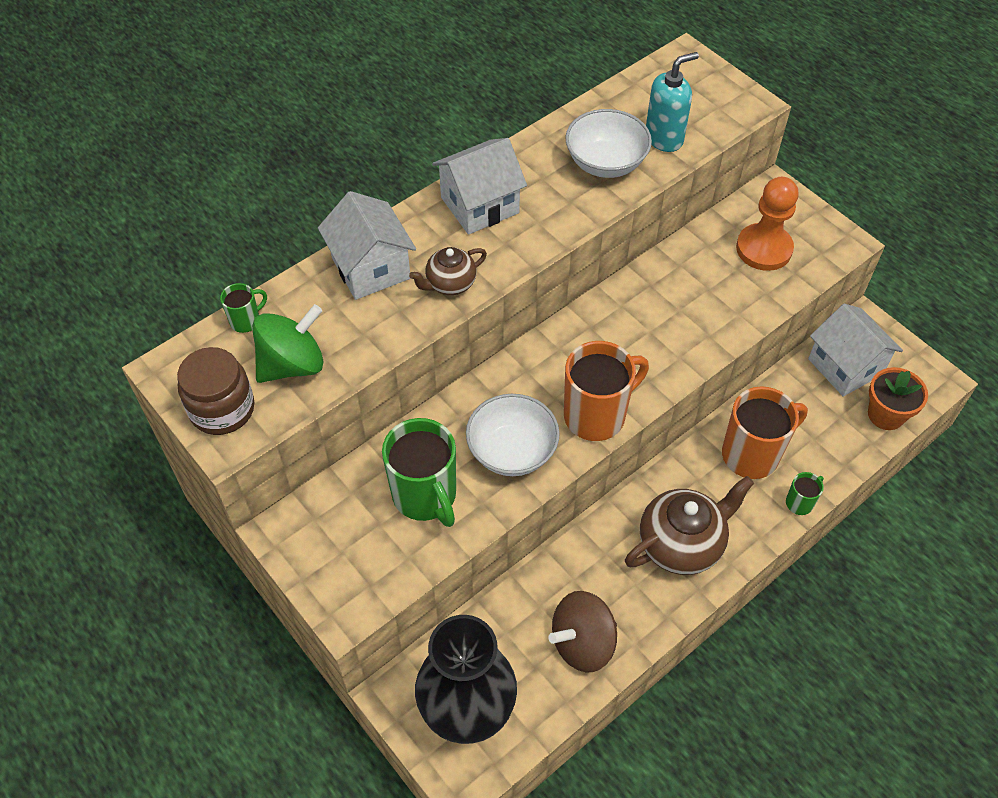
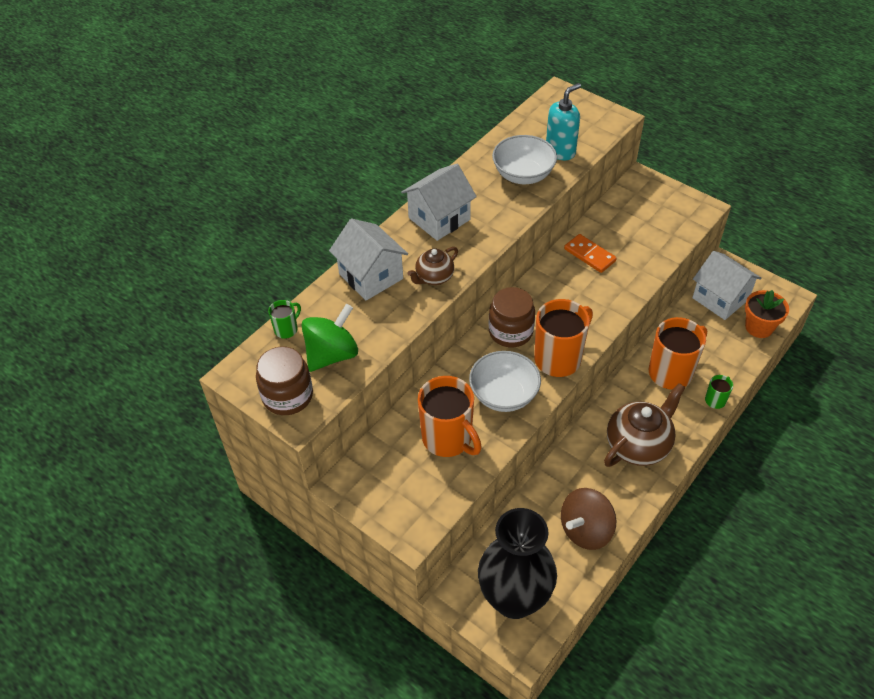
camera: 10 degrees left, 5 degrees down
(425, 496) = (448, 439): green mug -> orange mug
(544, 368) = (510, 331): none -> brown jar
(676, 282) = (589, 255): none -> orange domino
(764, 249) = (646, 221): orange pawn -> none

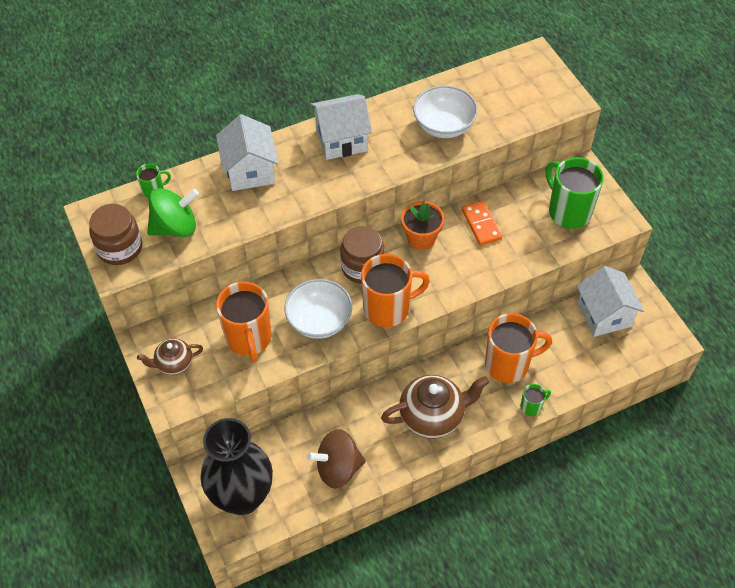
camera: 25 degrees right, 5 degrees up
(434, 277) = (301, 193): brown teapot -> brown teapot (174, 364)
(560, 151) = (494, 115): turquoise soap dispenser -> none
(655, 217) = (568, 211): none -> green mug
(759, 327) = (622, 357): orange flower pot -> orange flower pot (421, 238)

